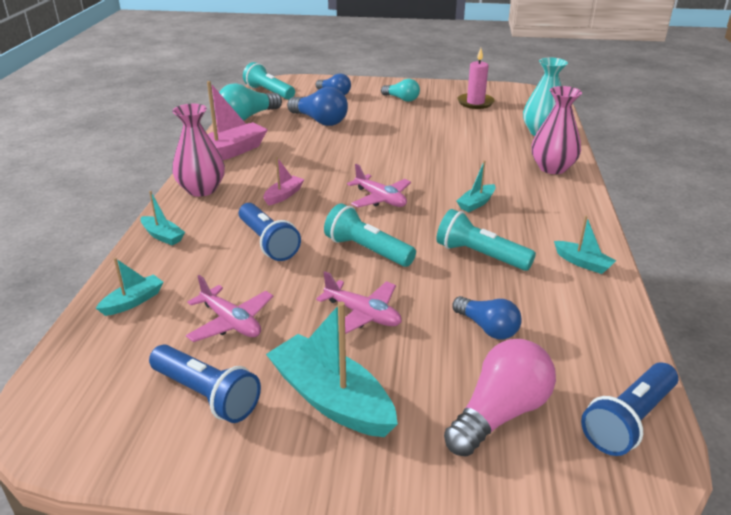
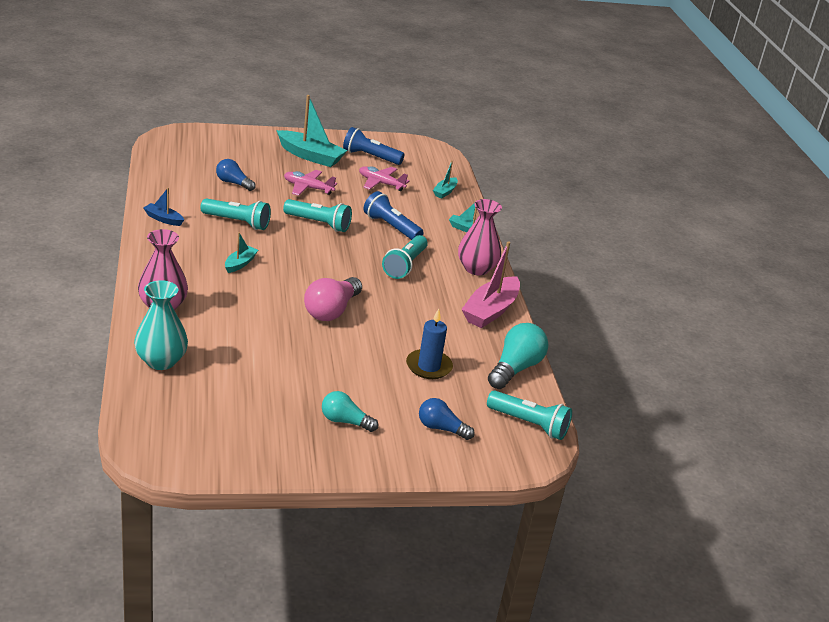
camera: 160 degrees right, 0 degrees up
(283, 195) = (405, 265): pink boat -> turquoise flashlight
(320, 121) = (428, 366): blue light bulb -> blue candle
(380, 199) = (323, 265): pink plane -> none
(475, 103) = (242, 419): pink candle -> none
(500, 413) = (228, 152): pink light bulb -> pink light bulb (331, 311)
(583, 263) = (163, 219): turquoise boat -> blue boat
(628, 421) = (166, 151): blue flashlight -> none

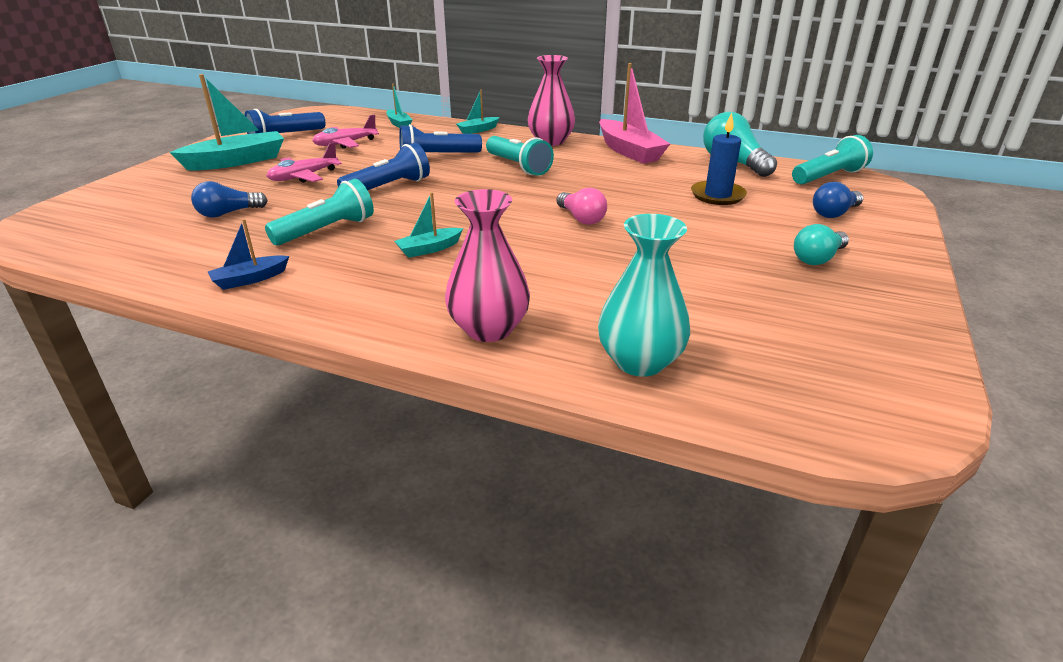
camera: 55 degrees left, 0 degrees up
(240, 264) = (429, 249): turquoise boat -> turquoise boat turned 90 degrees counterclockwise
(319, 224) = (389, 187): turquoise flashlight -> blue flashlight
(331, 311) = (581, 218): pink light bulb -> pink light bulb, size x0.64

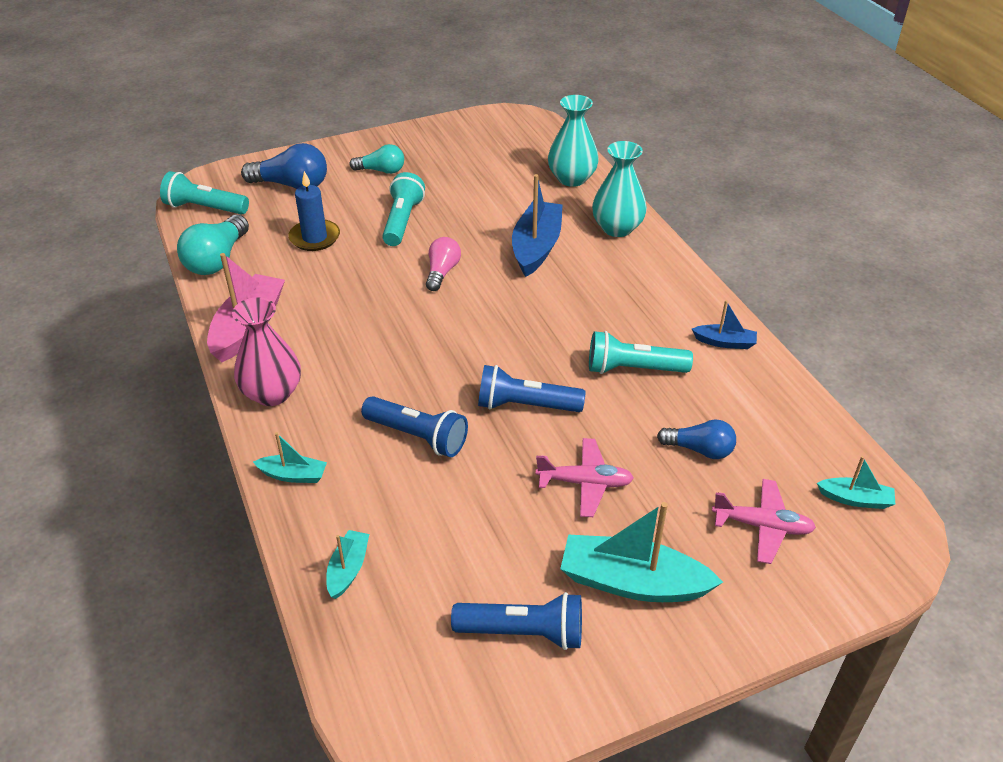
camera: 135 degrees left, 10 degrees up
(345, 144) = (472, 547): pink plane -> pink plane (762, 526)
(429, 249) = (581, 303): turquoise boat -> turquoise boat (855, 499)
(489, 329) = (617, 228): pink vase -> turquoise vase
(518, 166) = (375, 366): turquoise flashlight -> turquoise flashlight (402, 221)
(541, 269) = (536, 247): none -> blue boat
(834, 213) = (292, 185): blue light bulb -> blue light bulb, size x1.56

